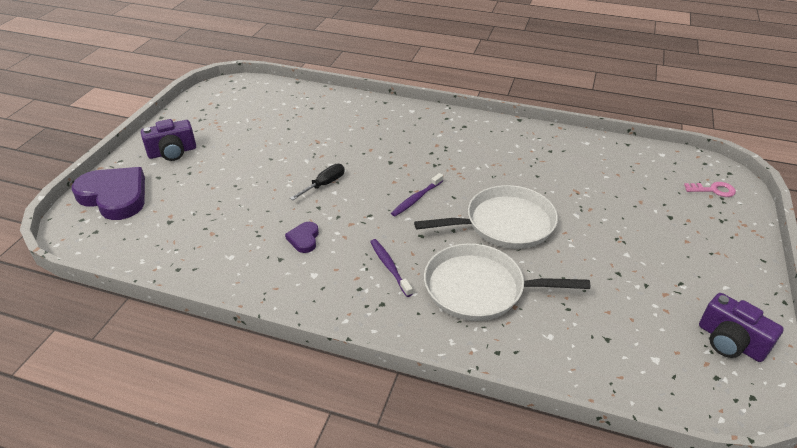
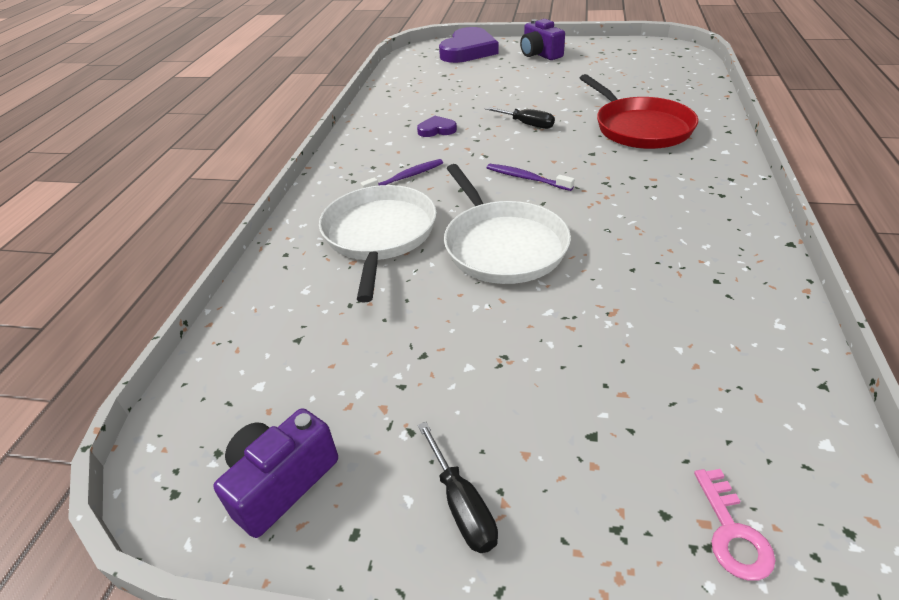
camera: 85 degrees right, 0 degrees up
(361, 133) = (639, 128): none -> red pan
(723, 267) = (462, 505): none -> black screwdriver

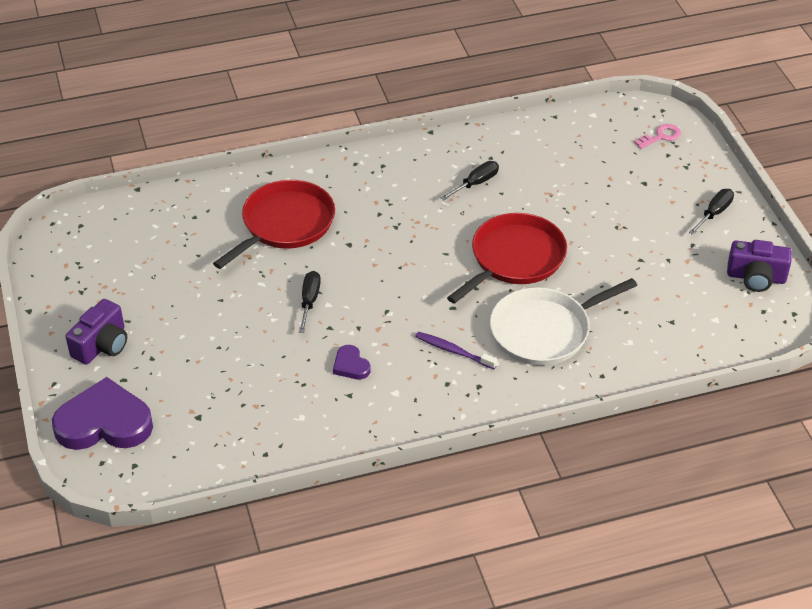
camera: 120 degrees left, 5 degrees up
(502, 245) = (514, 259): white pan -> red pan
(526, 178) = (413, 272): purple toothbrush -> none
(661, 253) = (476, 183): none -> black screwdriver

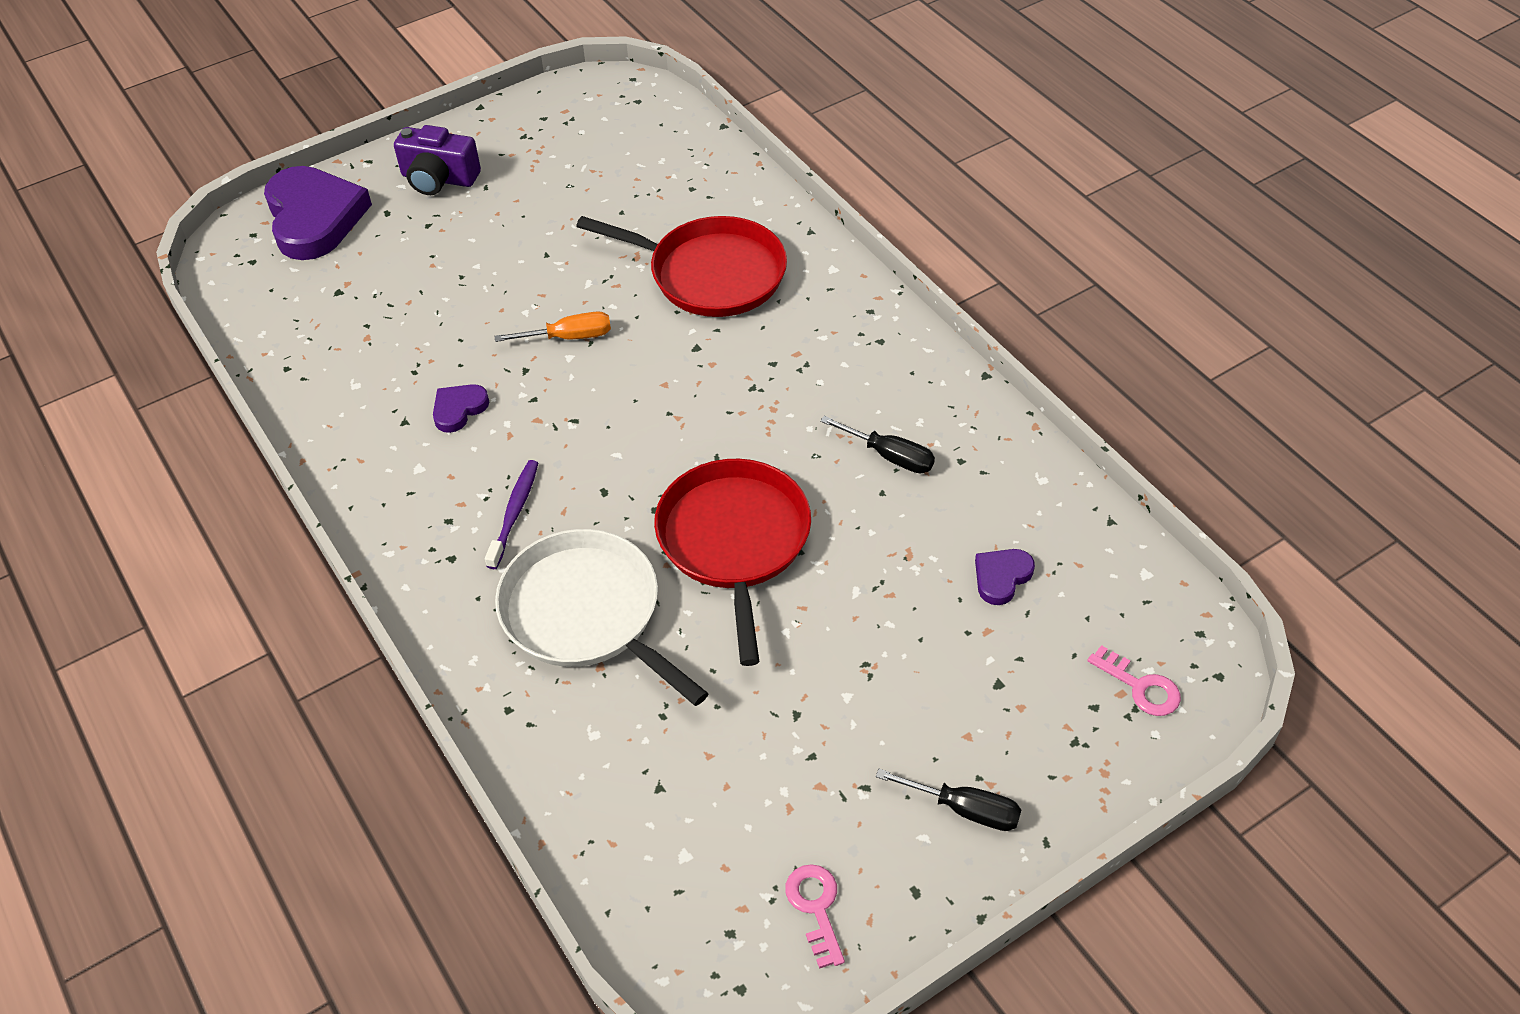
camera: 75 degrees right, 5 degrees up
(309, 301) = (569, 337): black screwdriver -> orange screwdriver
(514, 259) = (734, 542): red pan -> red pan turned 120 degrees counterclockwise
(577, 164) = (1001, 577): none -> purple heart
(756, 277) = (815, 907): purple camera -> pink key

